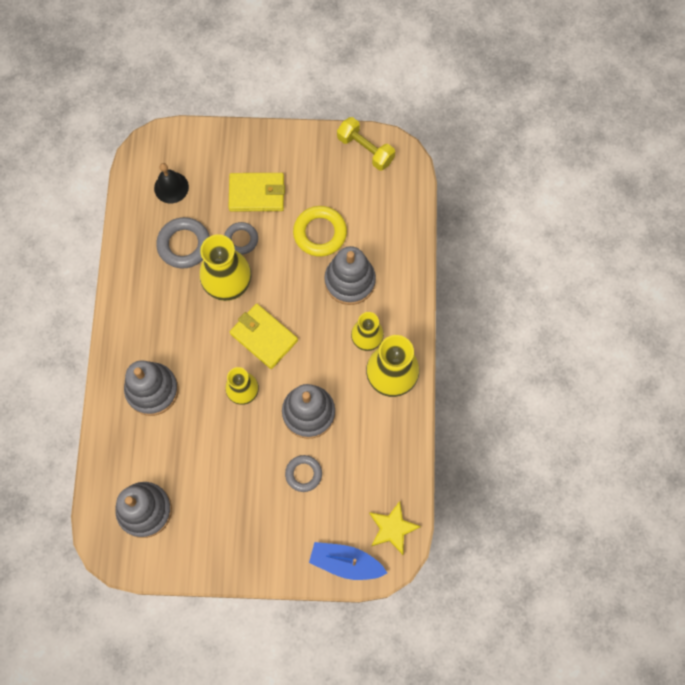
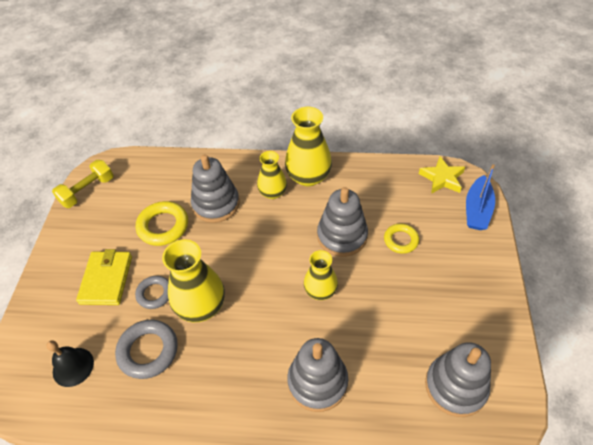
camera: 85 degrees left, 20 degrees down
(263, 337) = (264, 273): yellow wallet -> none
(303, 474) = (401, 240): grey ring -> yellow ring

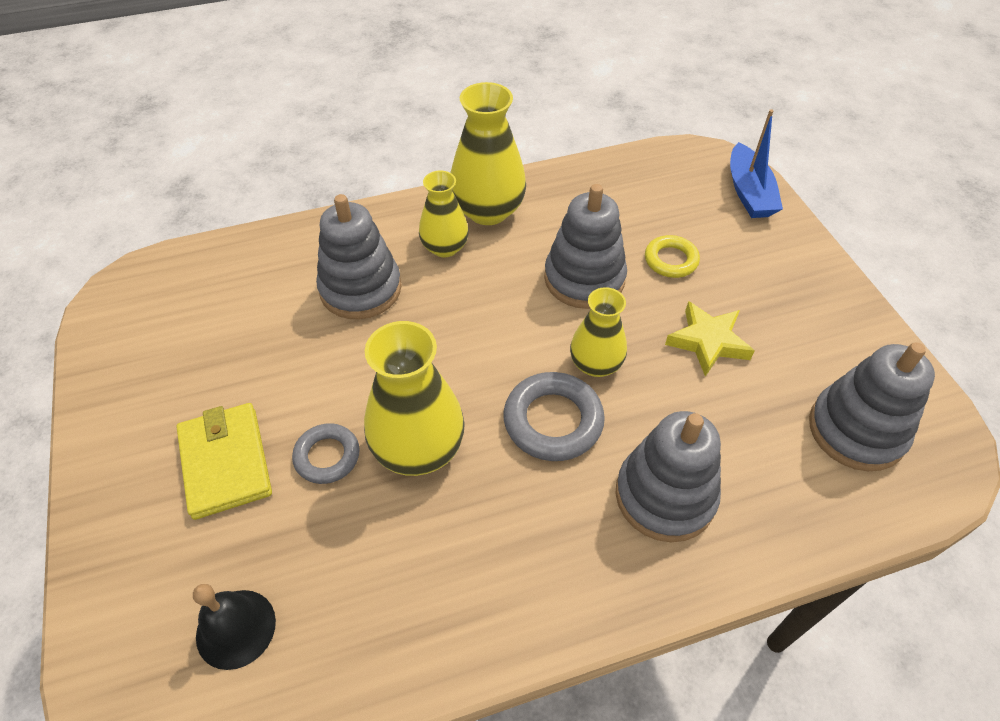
camera: 25 degrees left, 0 degrees up
(87, 191) = (115, 332): yellow dumbbell -> none
(148, 351) = (364, 551): grey ring -> grey ring (553, 421)
(163, 226) = (286, 347): yellow ring -> none
(442, 178) = (679, 164): yellow star -> yellow star (708, 341)

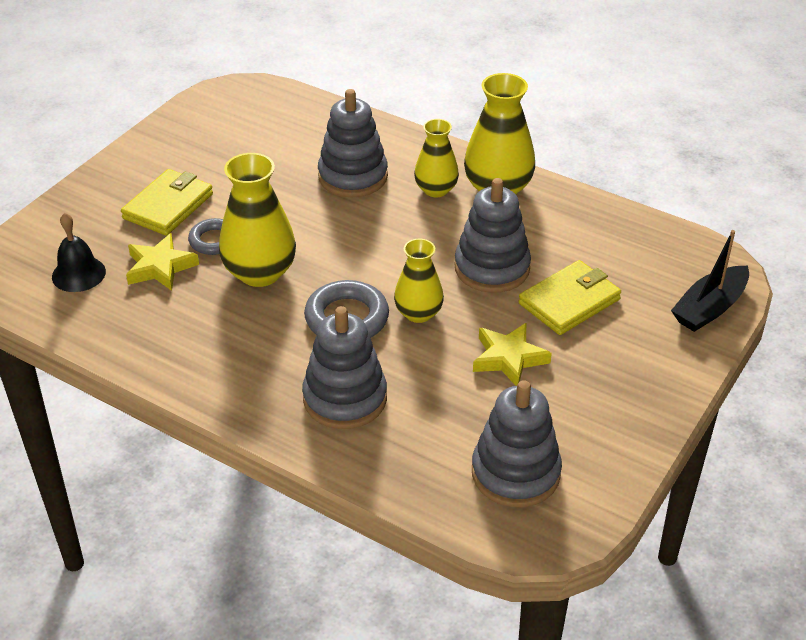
camera: 50 degrees right, 10 degrees down
(315, 534) = (160, 267): none -> yellow star
(671, 260) = (569, 301): yellow ring -> yellow wallet
(749, 192) = (709, 308): blue boat -> black boat

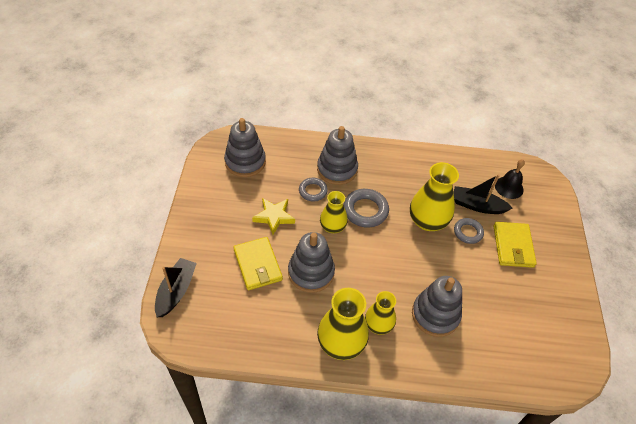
camera: 150 degrees right, 10 degrees up
(160, 267) = (477, 205): yellow star -> black boat
(415, 376) = (313, 191): none -> grey ring
(569, 301) = (258, 265): yellow wallet -> yellow wallet turned 45 degrees counterclockwise

